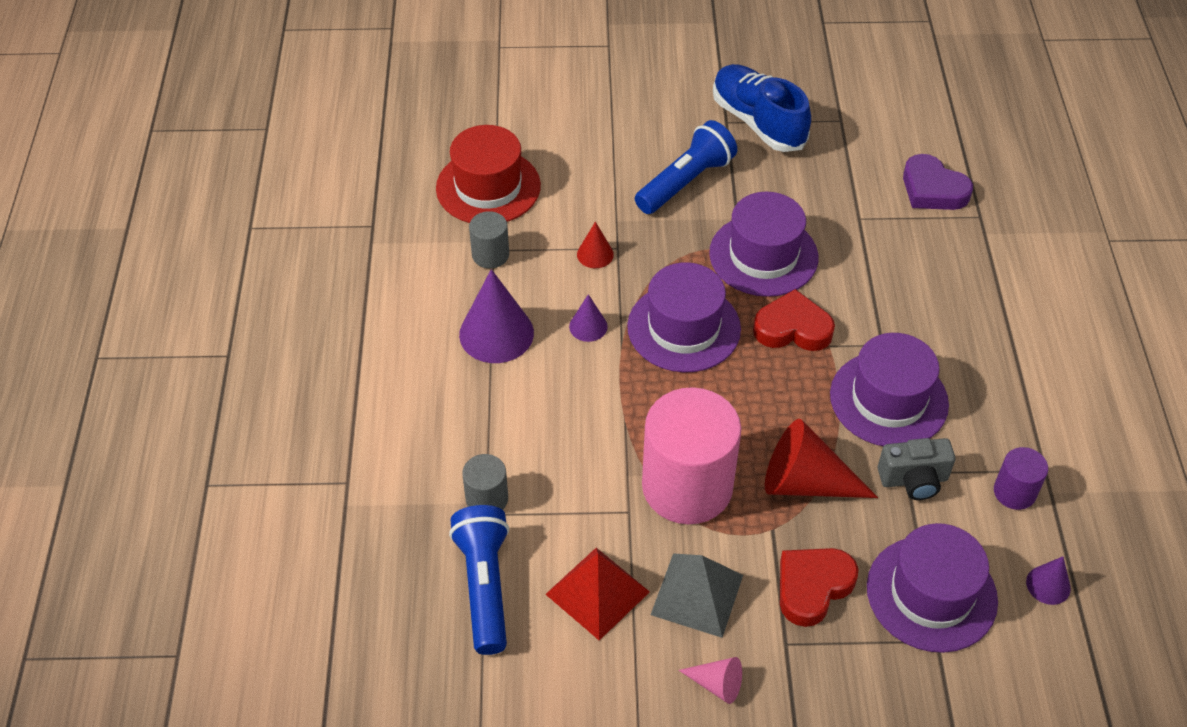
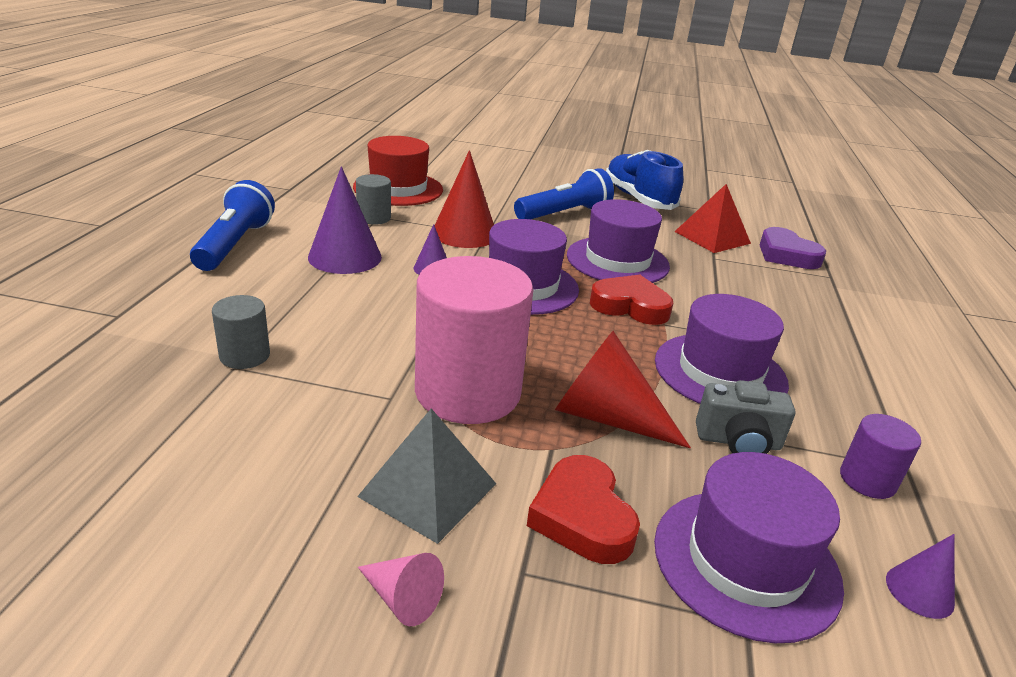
camera: 10 degrees right, 20 degrees down
(485, 586) = (180, 424): blue flashlight -> blue flashlight (235, 244)
(595, 254) = (464, 233): red cone -> red cone, size x1.94
(597, 592) = (306, 459): red pyramid -> red pyramid (712, 237)
(812, 587) = (582, 517): red heart -> red heart turned 75 degrees counterclockwise

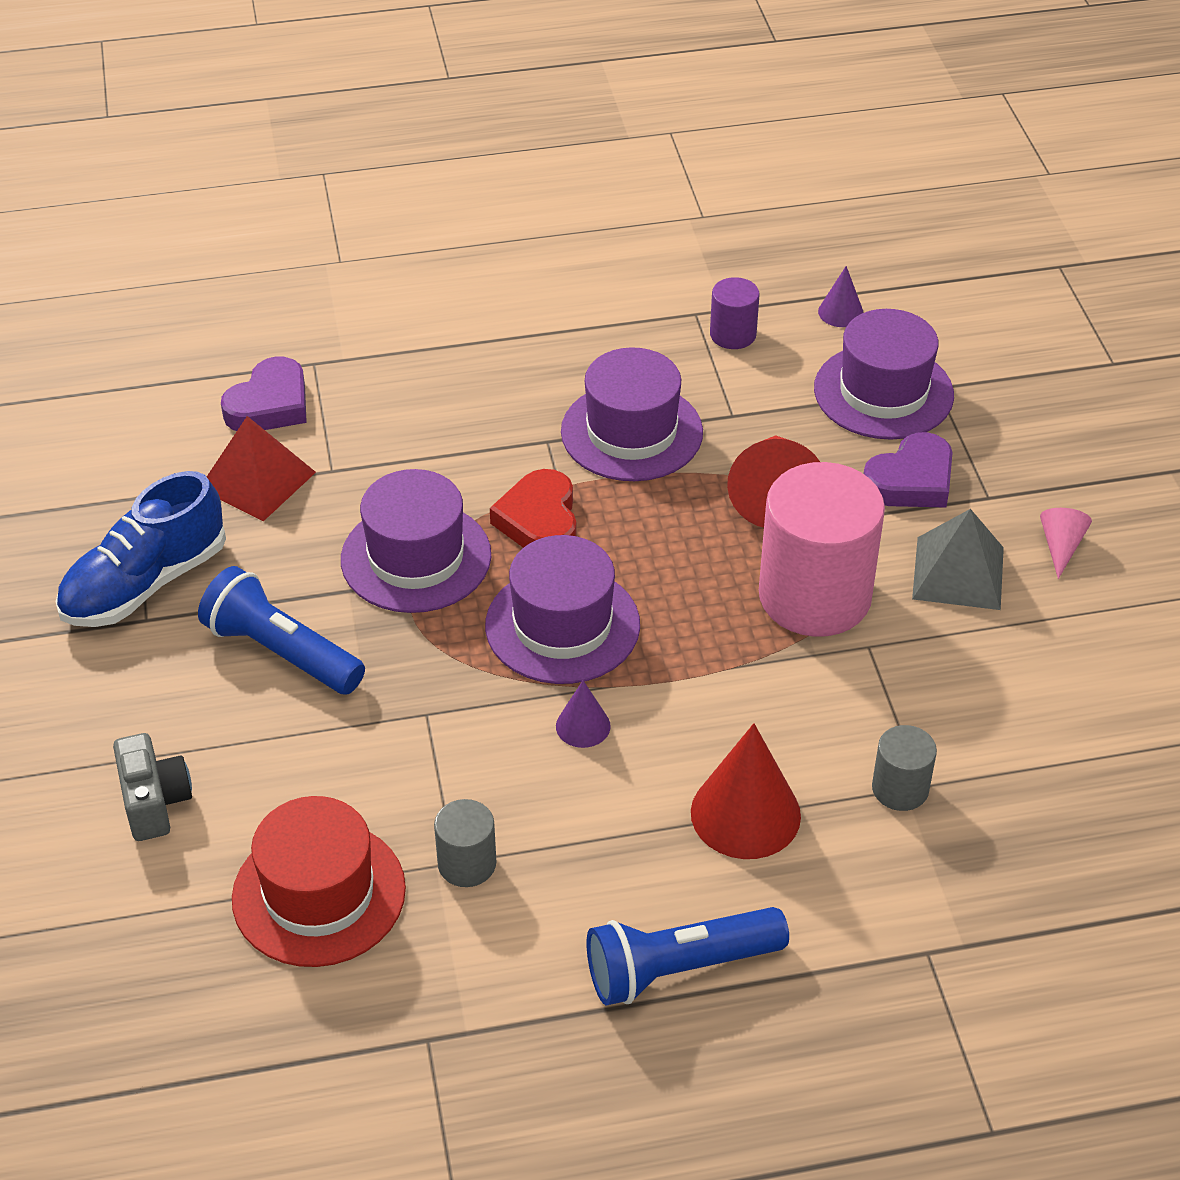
camera: 110 degrees left, 15 degrees up
(345, 257) = (620, 828): purple cone -> none
(464, 233) = (444, 737): red cone -> red cone (745, 814)
(582, 517) = (911, 480): red heart -> purple heart
(738, 442) = (741, 409): grey camera -> grey camera (155, 802)

